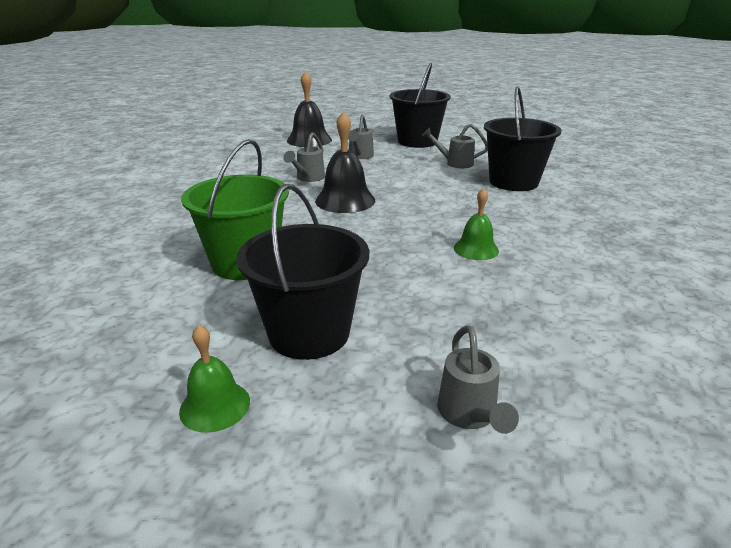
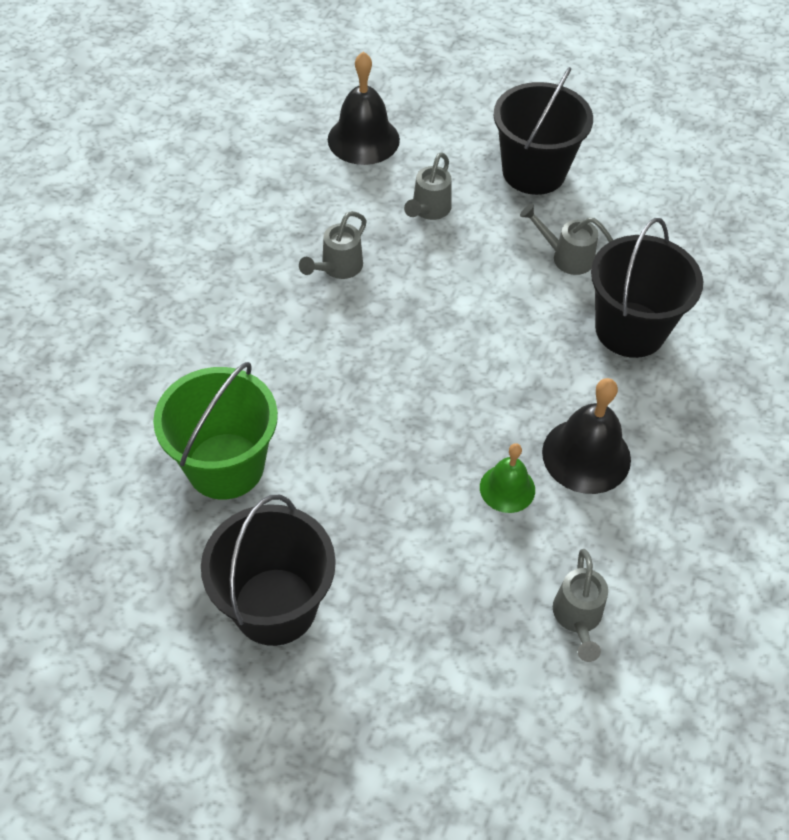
camera: 10 degrees right, 25 degrees up
(215, 406) = (173, 689): green bell -> none
(345, 200) = (375, 340): black bell -> black bell (586, 455)
(470, 415) = (396, 749): grey watering can -> grey watering can (577, 618)

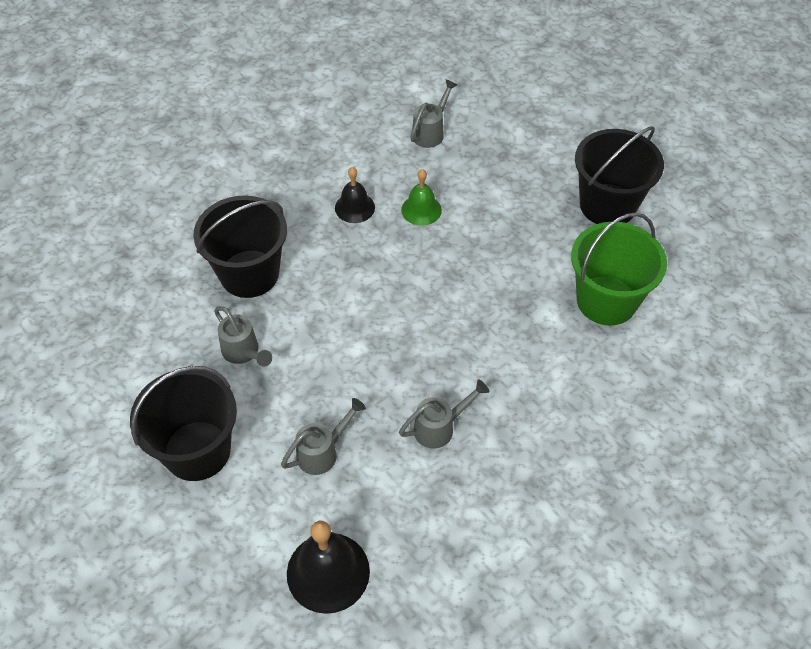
camera: 150 degrees left, 0 degrees up
(586, 455) = (354, 207): black bell -> black bell, size x0.62

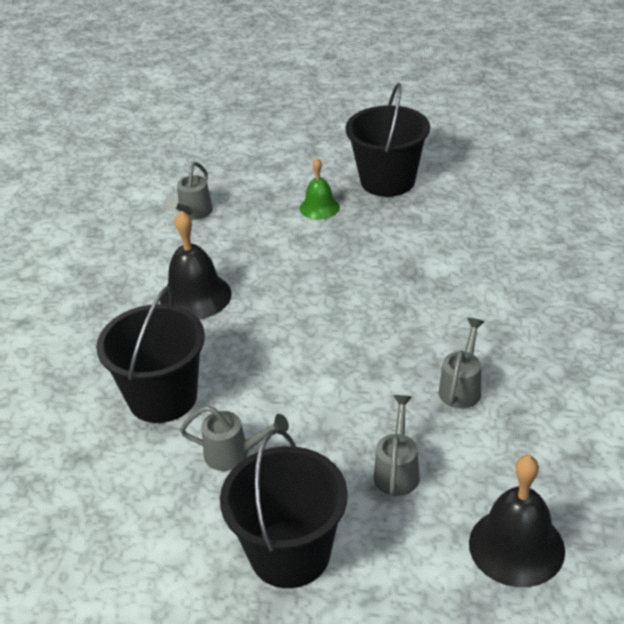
camera: 40 degrees left, 15 degrees down
(354, 207) = (195, 296): black bell -> black bell, size x1.62
(421, 210) = (253, 265): green bell -> green bell (319, 207)
(431, 132) = (193, 213): grey watering can -> grey watering can turned 150 degrees counterclockwise
(606, 300) = (465, 234): green bucket -> none

